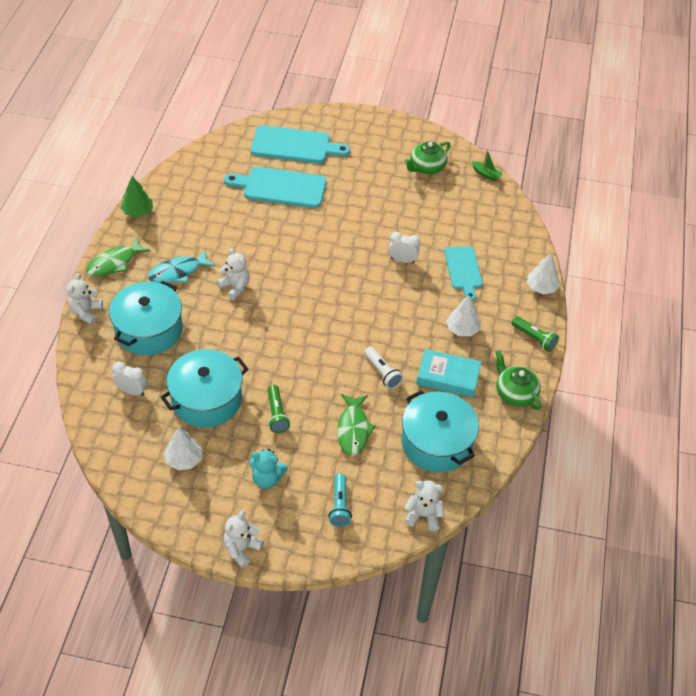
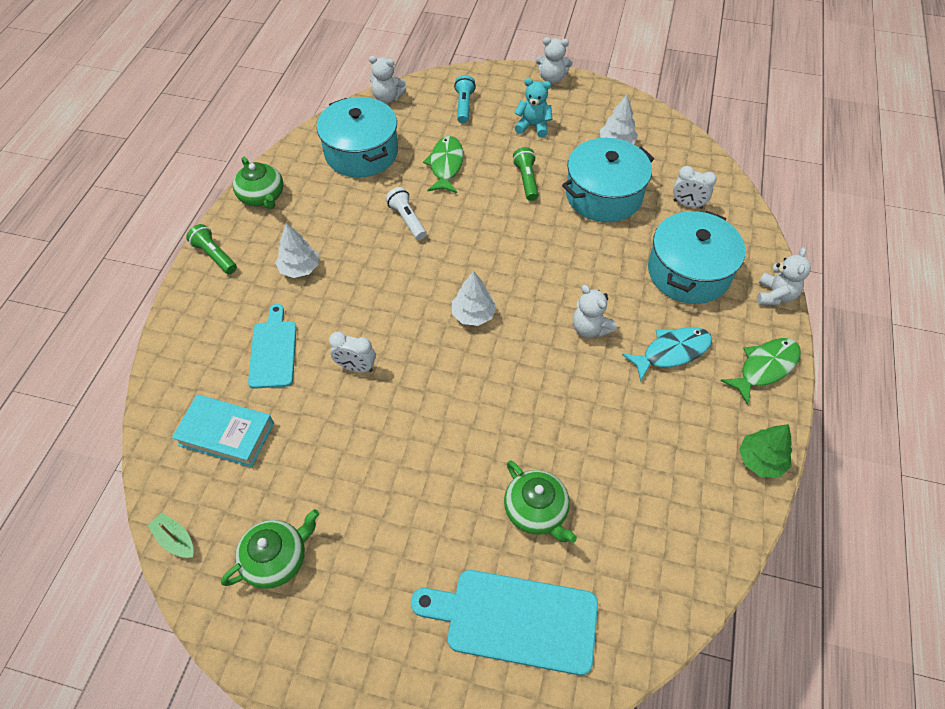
camera: 175 degrees left, 5 degrees up
(242, 549) = (552, 79): white teddy bear -> white teddy bear turned 60 degrees clockwise
(281, 187) = (536, 511): turquoise cutting board -> green teapot
(448, 376) = (332, 214): turquoise book -> turquoise book (226, 434)
(541, 287) = (175, 323): white tree -> white tree (473, 314)

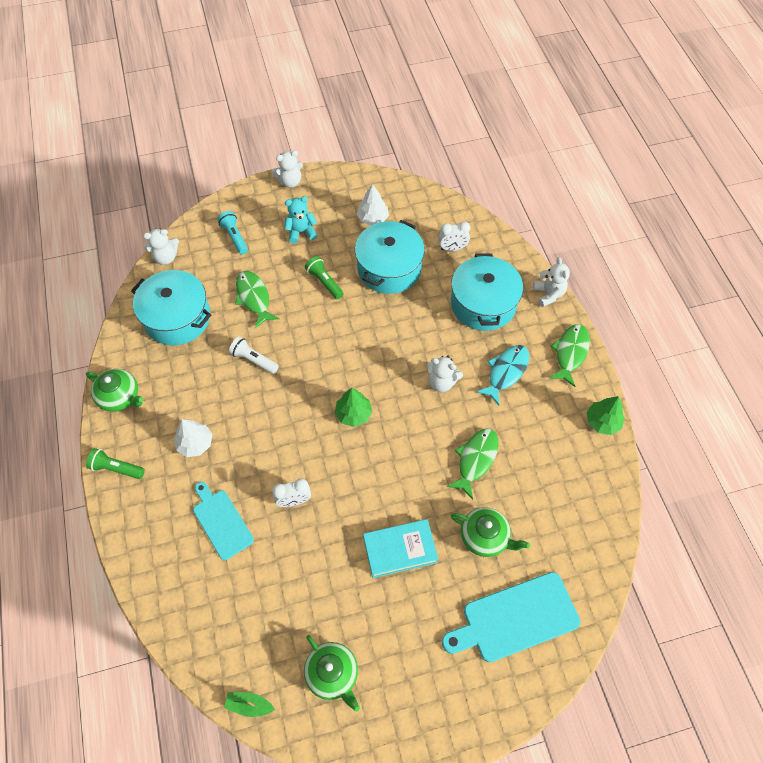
camera: 30 degrees left, 5 degrees up
(226, 434) = (231, 606): turquoise book -> turquoise book (400, 550)
(276, 559) = (332, 674): green teapot -> green teapot turned 120 degrees clockwise
(473, 314) = (353, 414): white tree -> green tree
(577, 425) = (475, 460): none -> green fish

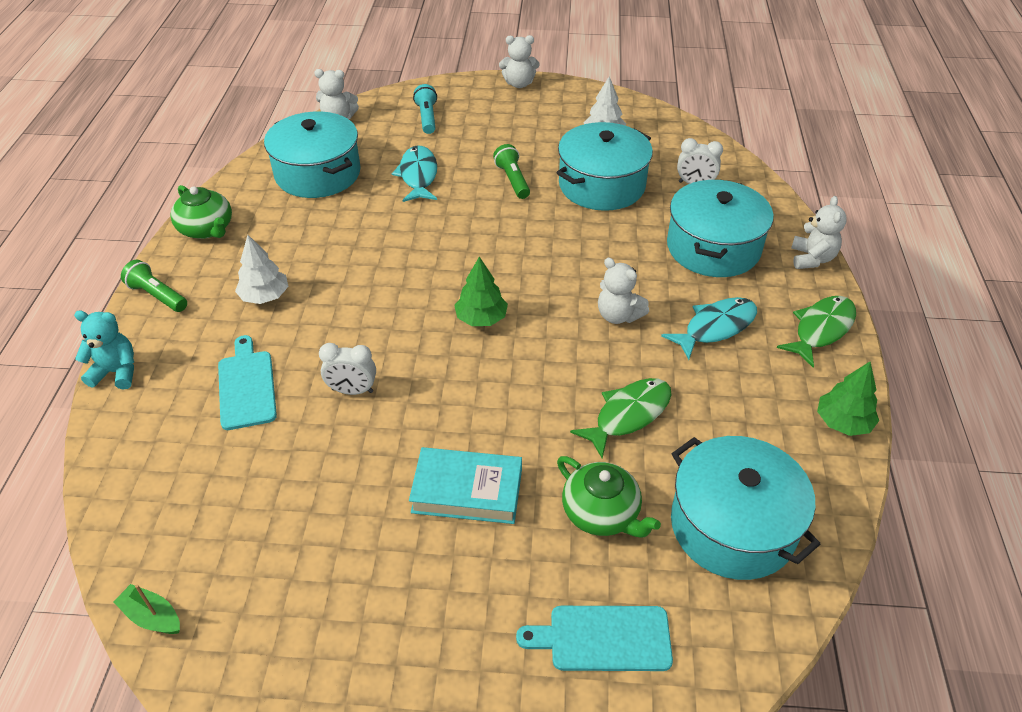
camera: 20 degrees right, 15 degrees down
(254, 298) = (418, 176): green fish -> turquoise fish
(254, 360) = (384, 233): white flashlight -> none
(301, 232) = (508, 129): turquoise teddy bear -> turquoise teddy bear (116, 372)
(332, 674) = (289, 617): green teapot -> none
(515, 618) = (603, 638): turquoise cutting board -> turquoise cutting board, size x0.66
(562, 518) = (733, 526): none -> turquoise pot

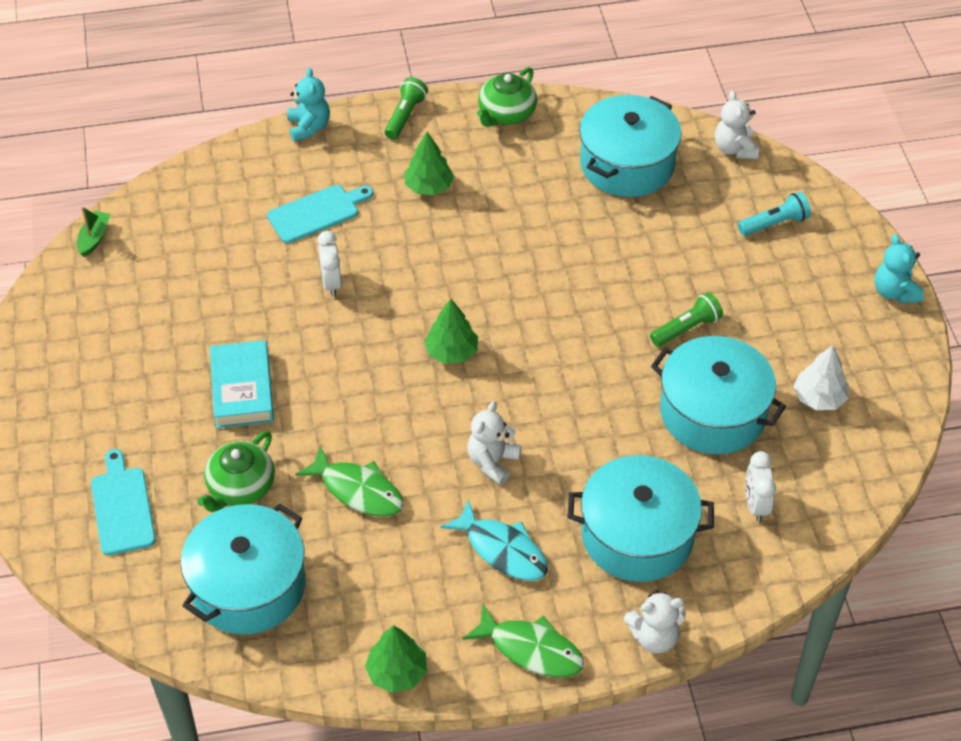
camera: 75 degrees right, 5 degrees up
(265, 296) = (429, 187): white tree -> green tree
(418, 176) = (659, 245): turquoise fish -> none
(519, 84) = (894, 292): white teddy bear -> turquoise teddy bear

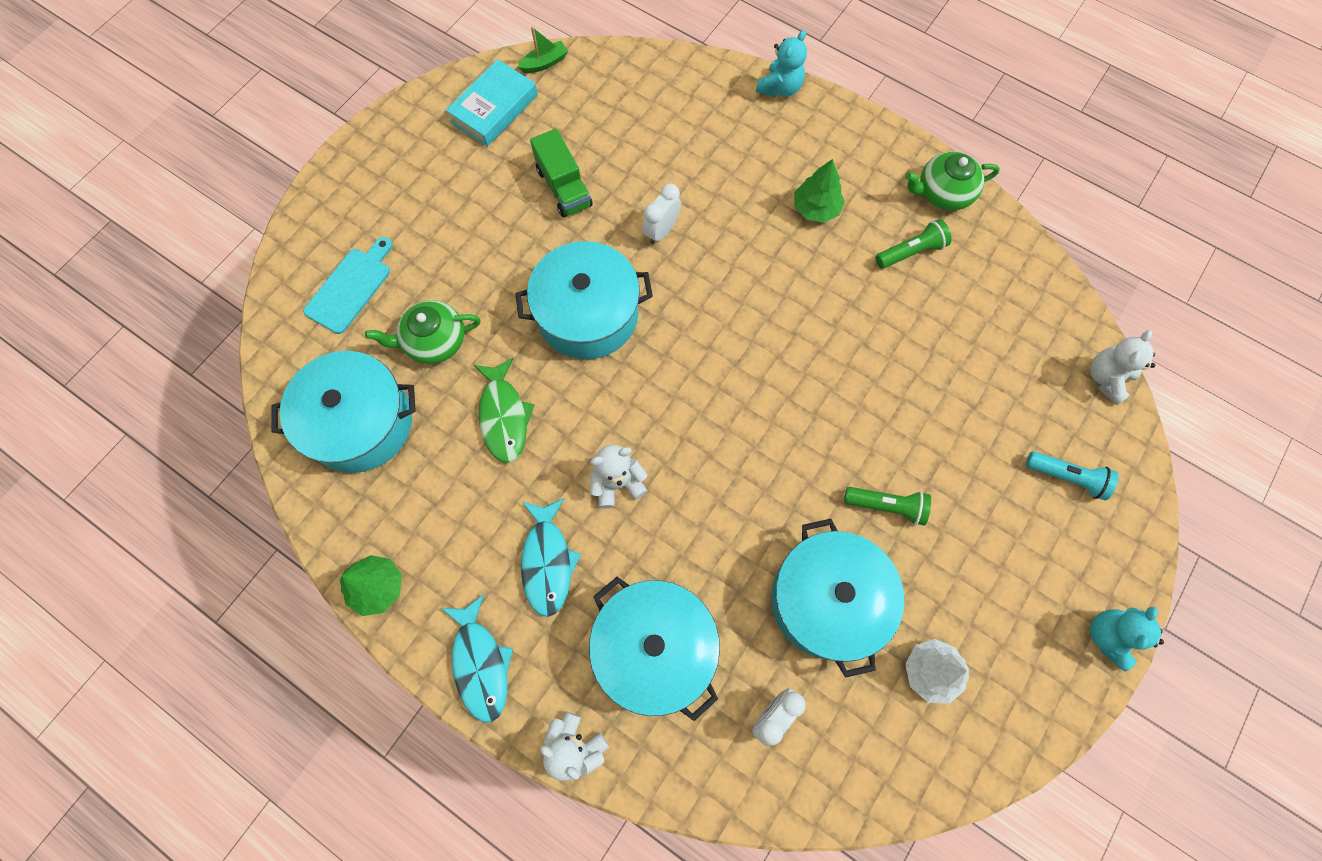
camera: 45 degrees right, 20 degrees up
(218, 310) = (564, 187): none -> green truck
(242, 389) = (514, 265): turquoise book -> turquoise book (494, 108)
(317, 213) = (712, 164): turquoise cutting board -> none
(405, 116) = (861, 133): green flashlight -> green flashlight (911, 252)
(451, 352) = (685, 363): green tree -> none
(531, 649) = (480, 663): green fish -> turquoise fish
(627, 164) = (996, 316): turquoise pot -> turquoise pot (588, 314)

